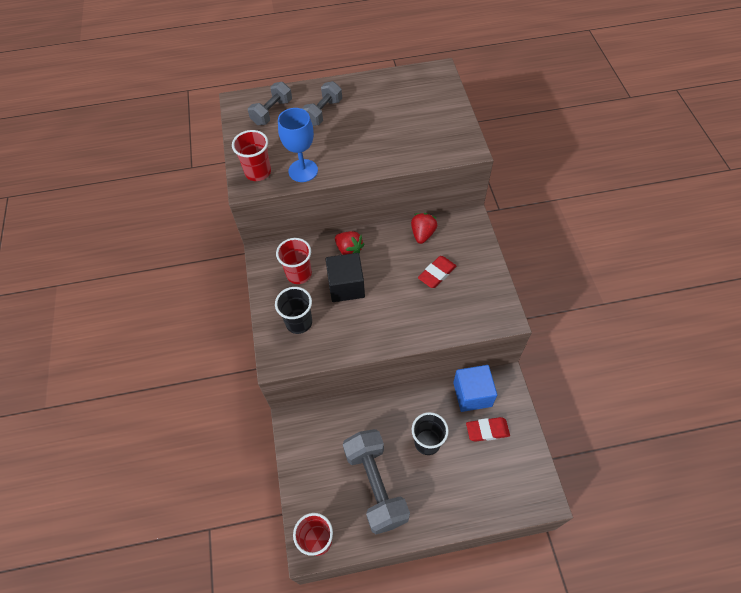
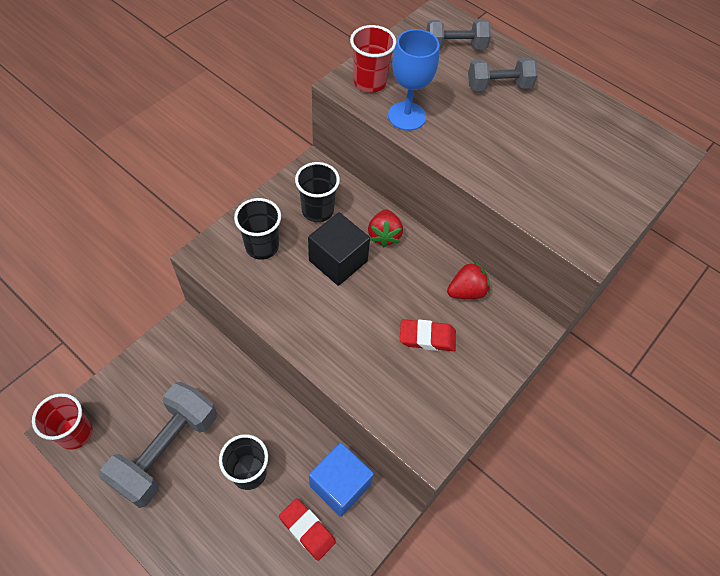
camera: 45 degrees right, 0 degrees up
(299, 274) = (317, 210): red cup -> black cup

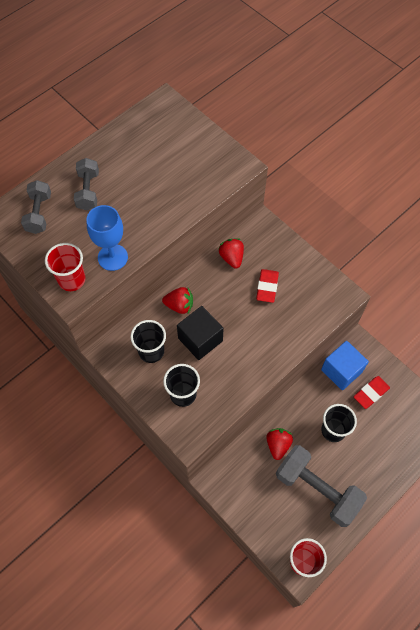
camera: 80 degrees left, 5 degrees up
(228, 399) = (278, 445): none -> red strawberry

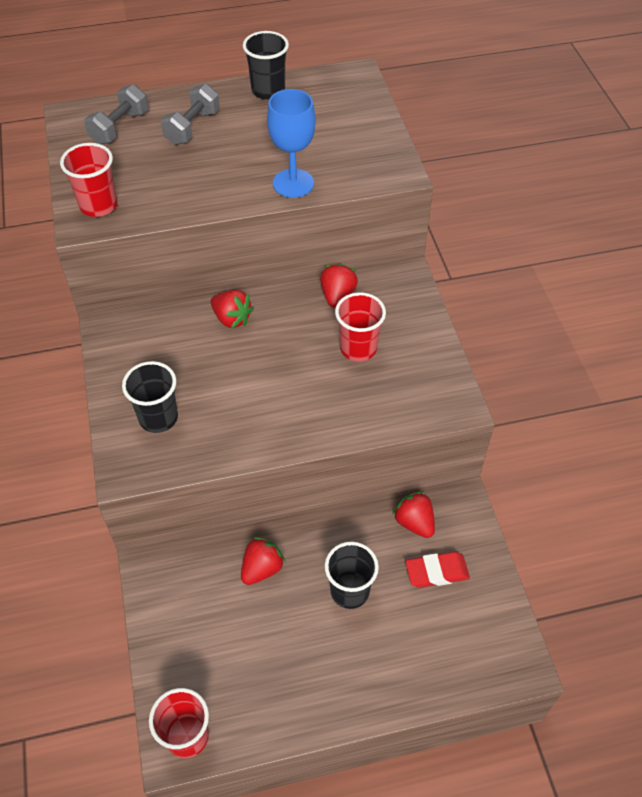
camera: 30 degrees right, 10 degrees down
(112, 257) = (163, 203): blue goblet -> blue goblet (293, 183)
(151, 351) = (158, 352): black cup -> black cup (268, 90)
(200, 339) = (227, 367): black cube -> none
(267, 287) = (358, 348): red eraser -> red cup
(317, 489) = (273, 654): grey dumbbell -> none
(341, 371) = (414, 522): blue cube -> red strawberry

